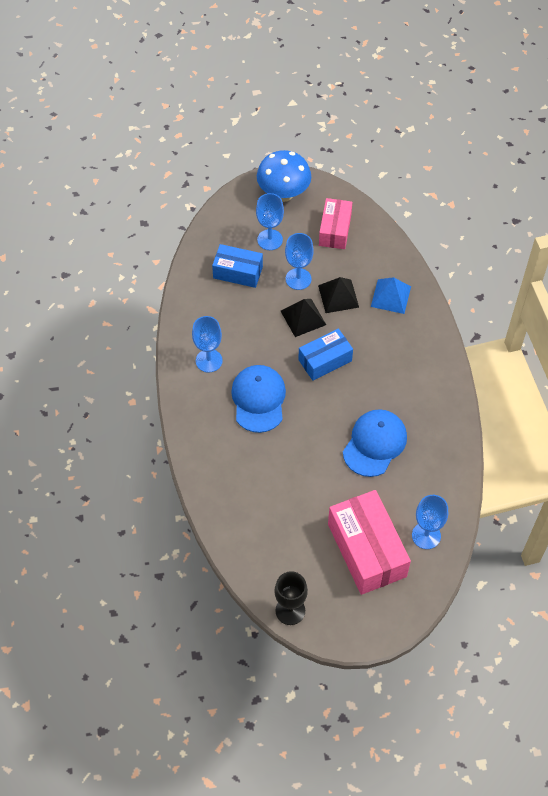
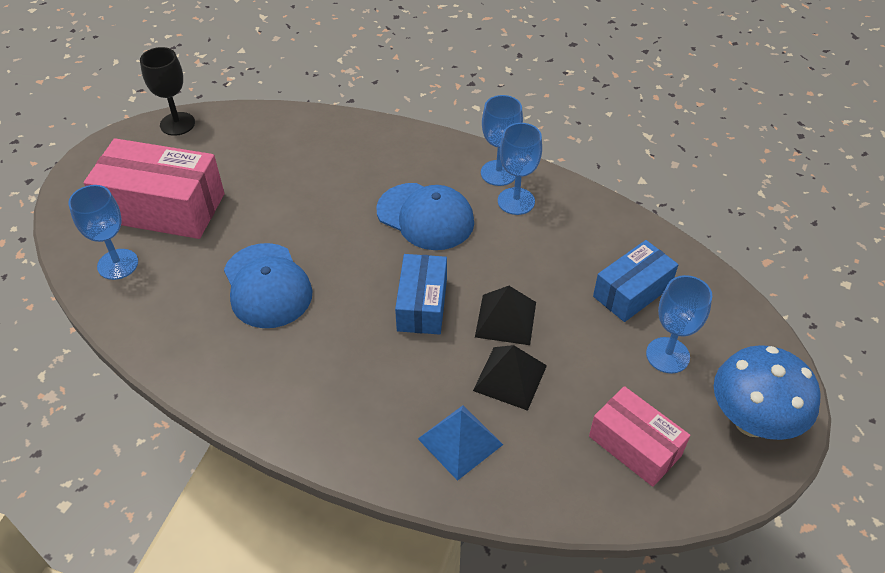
camera: 125 degrees right, 10 degrees down
(298, 279) = (574, 349): blue goblet -> blue goblet (498, 173)

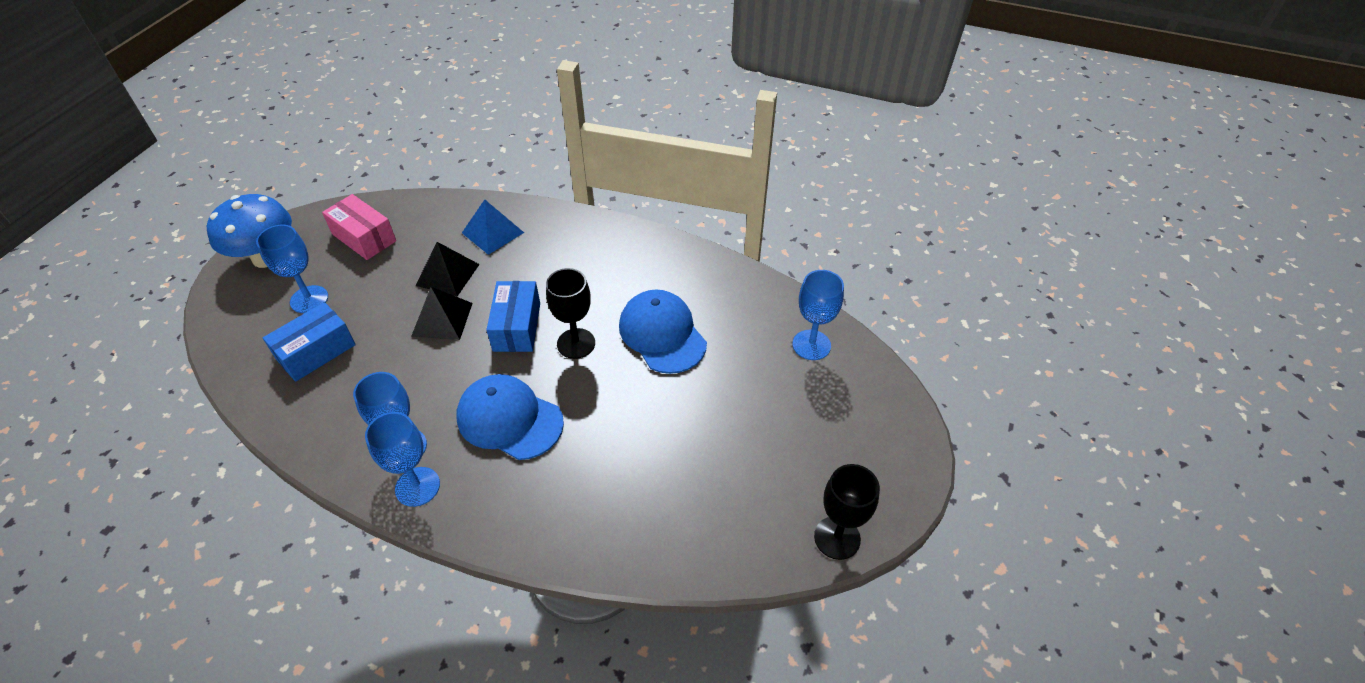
camera: 175 degrees right, 0 degrees up
(163, 207) = (797, 410): pink box -> none
(359, 282) = (576, 343): none -> black goblet

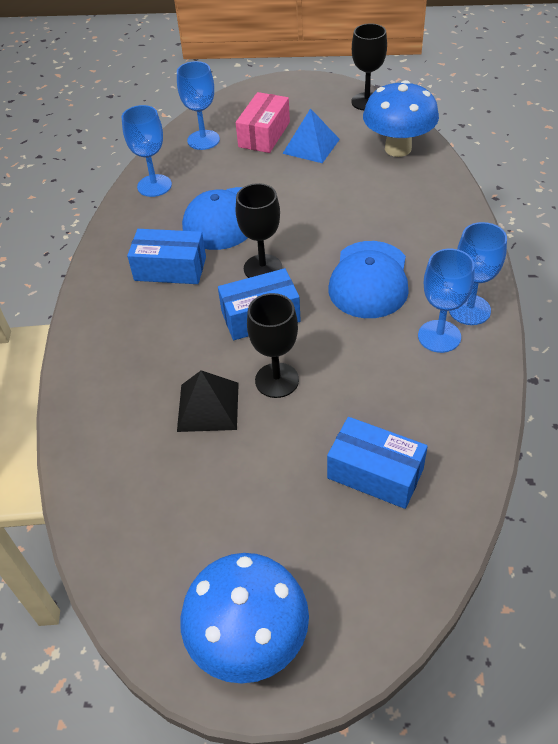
camera: 105 degrees left, 0 degrees up
(309, 299) = (302, 531): blue goblet -> blue goblet (154, 186)
(364, 237) = (170, 532): pink box -> pink box (264, 134)
(442, 319) = (277, 380): black pyramid -> black goblet
(493, 232) = (123, 395): blue pyramid -> blue pyramid (311, 146)
(614, 281) = (170, 269): none -> blue box
(712, 532) = (398, 148): none -> blue mushroom

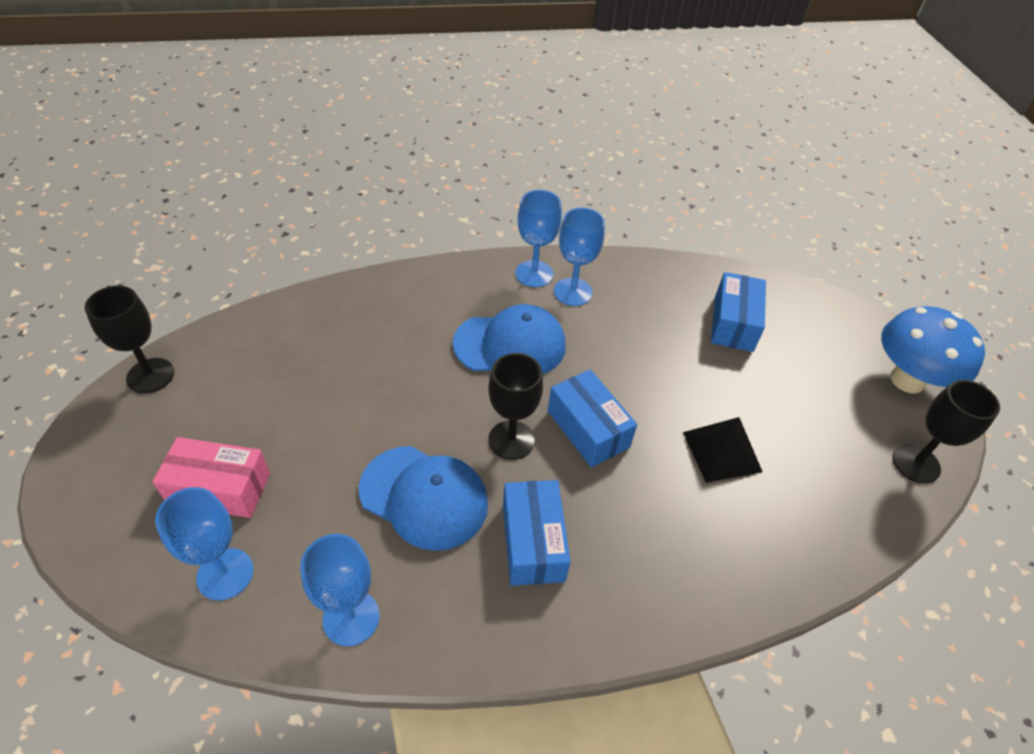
camera: 110 degrees left, 0 degrees up
(277, 380) = (667, 401): black goblet -> black goblet (916, 463)
(311, 146) = (256, 426): blue pyramid -> none
(398, 148) = (270, 336): blue mushroom -> none

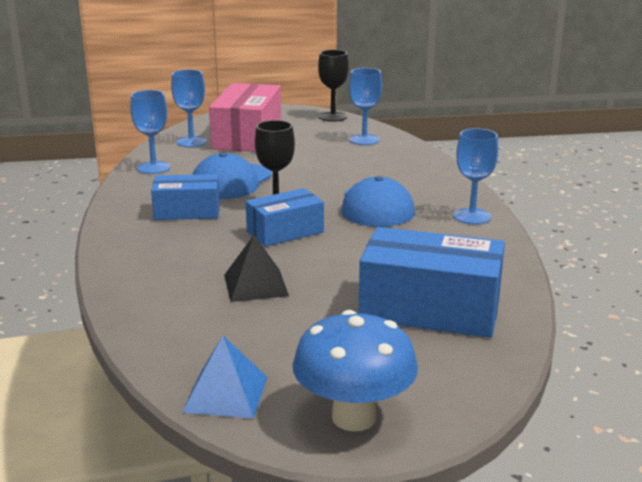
camera: 95 degrees right, 25 degrees down
(219, 488) = (247, 137): pink box -> pink box, size x1.65
(573, 292) = (452, 232): blue goblet -> blue goblet (364, 140)
(733, 323) = (430, 309): blue box -> blue box, size x1.65
(916, 463) = (225, 394): black goblet -> blue pyramid

